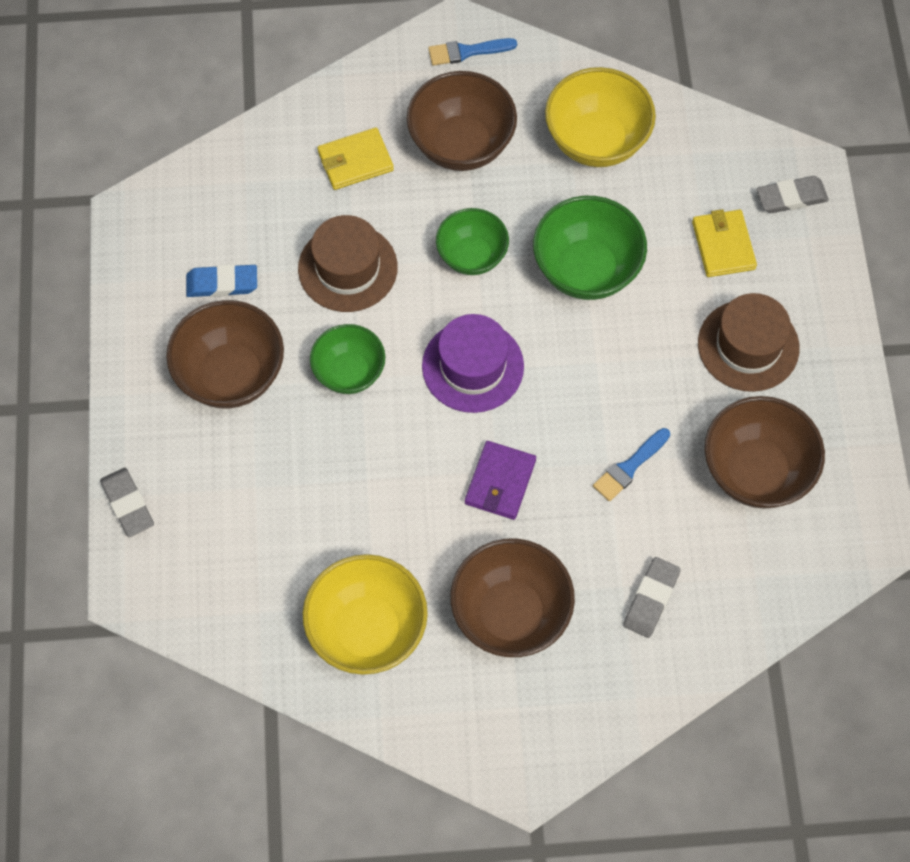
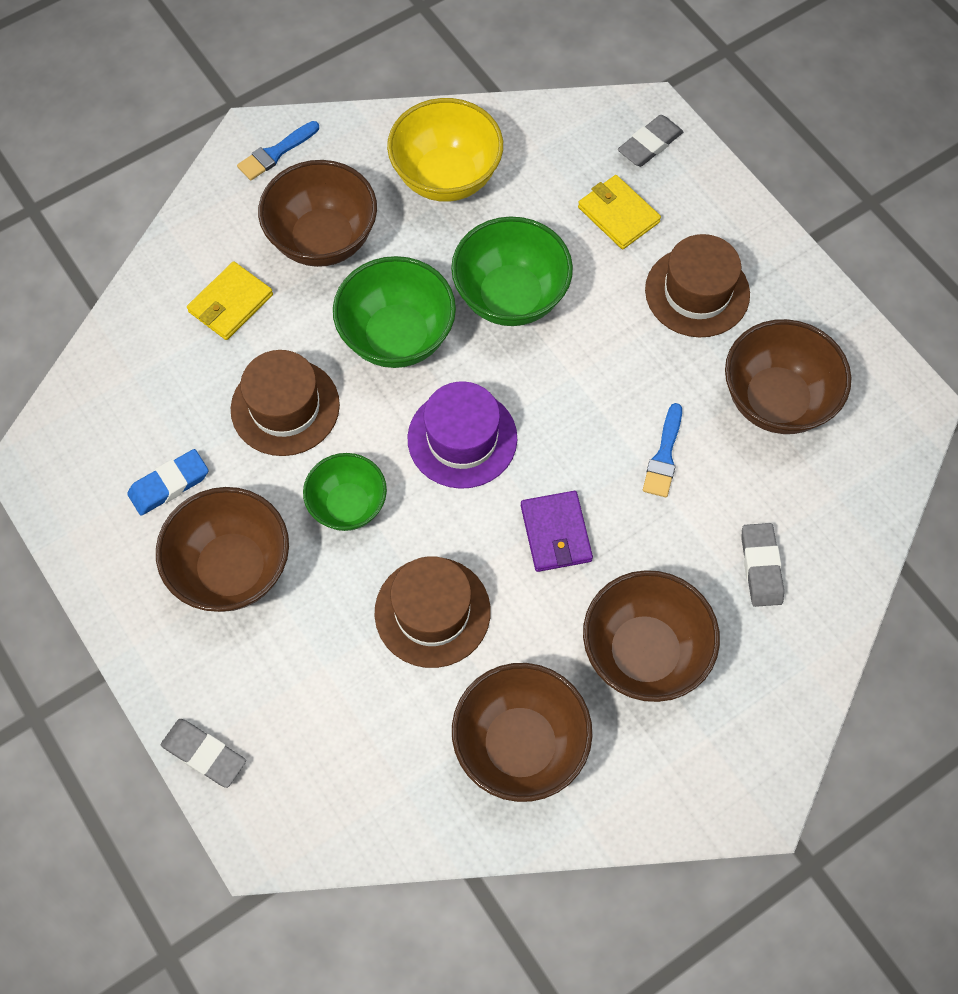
camera: 30 degrees left, 0 degrees up
(363, 491) = (432, 612): none -> brown hat
(367, 630) = (520, 745): yellow bowl -> brown bowl
(472, 256) = (397, 337): green bowl -> green bowl, size x1.54

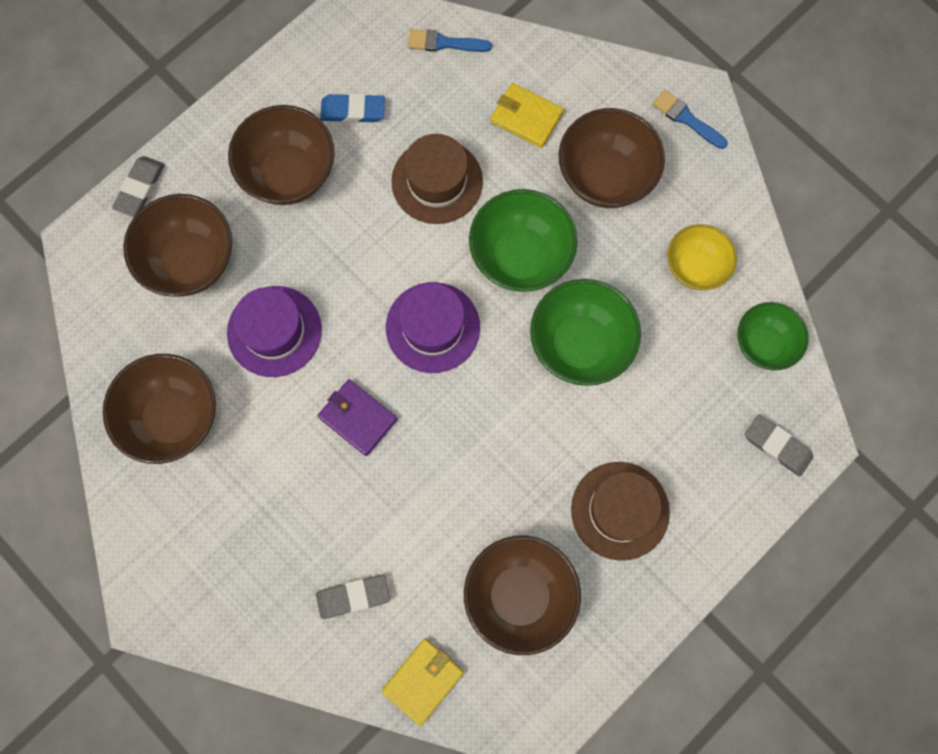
camera: 80 degrees right, 10 degrees up
(169, 485) = (353, 111): blue eraser -> blue eraser turned 45 degrees counterclockwise
(348, 505) = (356, 248): green bowl -> green bowl (764, 344)
(432, 612) = (274, 331): brown hat -> purple hat
(446, 177) = (695, 267): yellow bowl -> yellow bowl, size x0.65
(555, 533) = (358, 418): purple wallet -> purple wallet turned 60 degrees clockwise
(618, 215) = (689, 427): yellow wallet -> yellow wallet (423, 681)
(644, 652) = (262, 505): brown bowl -> brown bowl (190, 261)
(664, 456) = (445, 500): blue brush -> blue brush (444, 43)

